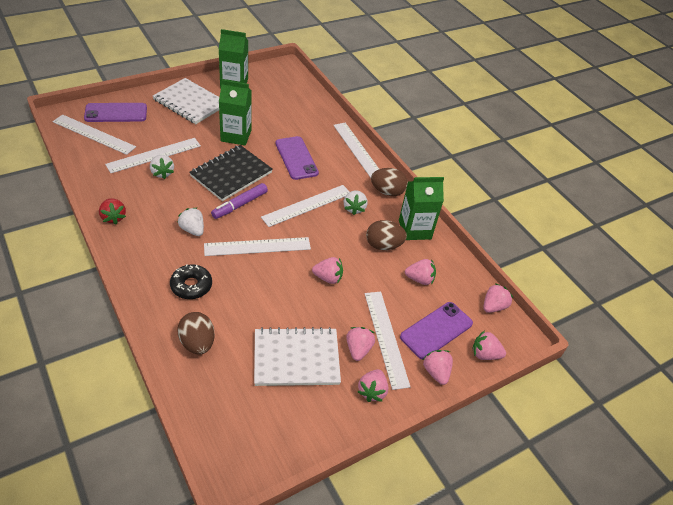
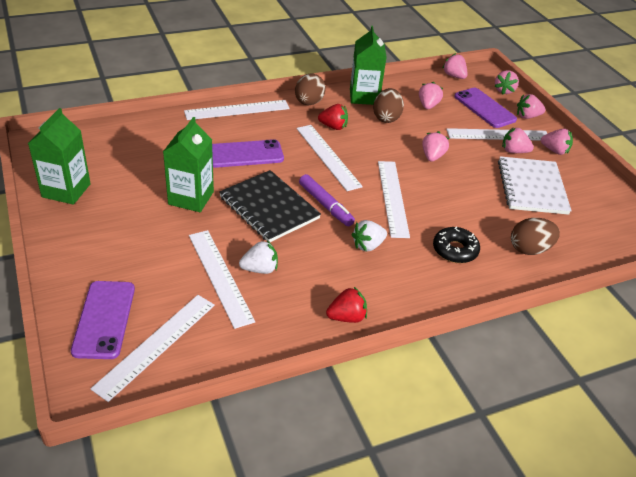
camera: 80 degrees left, 5 degrees down
(190, 103) = (101, 236): white notebook -> none
(354, 208) = (333, 127): white strawberry -> red strawberry

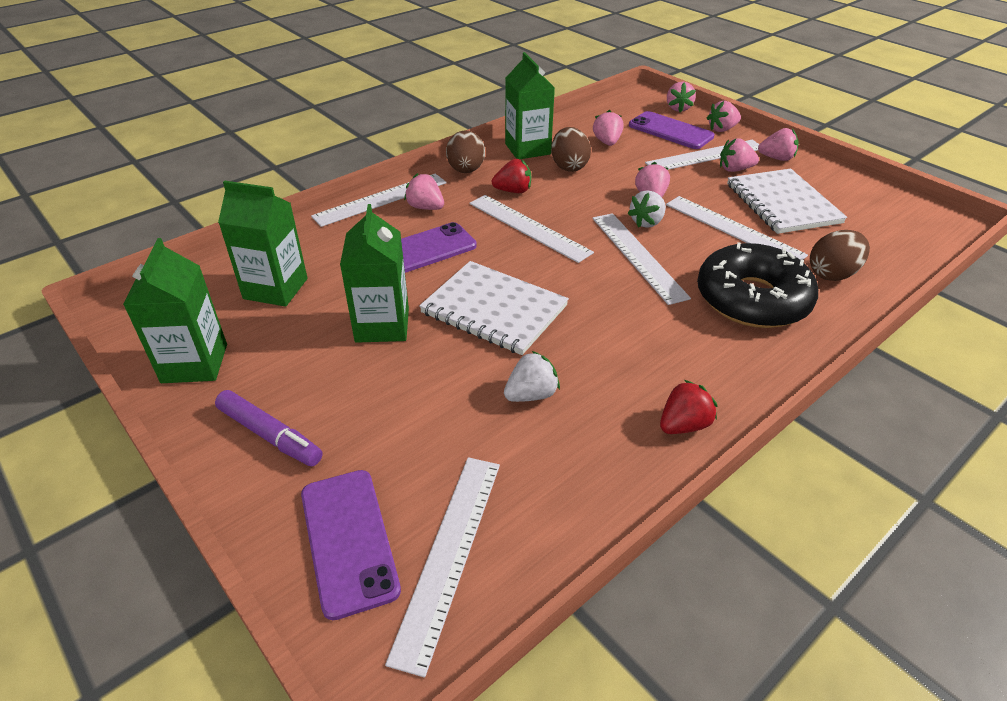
camera: 15 degrees left, 0 degrees up
(137, 155) = (275, 288): none -> green carton
(220, 276) = (483, 421): white ruler -> white ruler (733, 229)
(269, 208) = (494, 310): black notebook -> white notebook
(325, 205) = (563, 286): purple marker -> purple marker (270, 435)
(368, 245) = (647, 323): white strawberry -> white strawberry (647, 222)
(454, 76) = (614, 105): pink strawberry -> pink strawberry (425, 207)
(455, 250) = (752, 299): black donut -> black donut, size x1.83

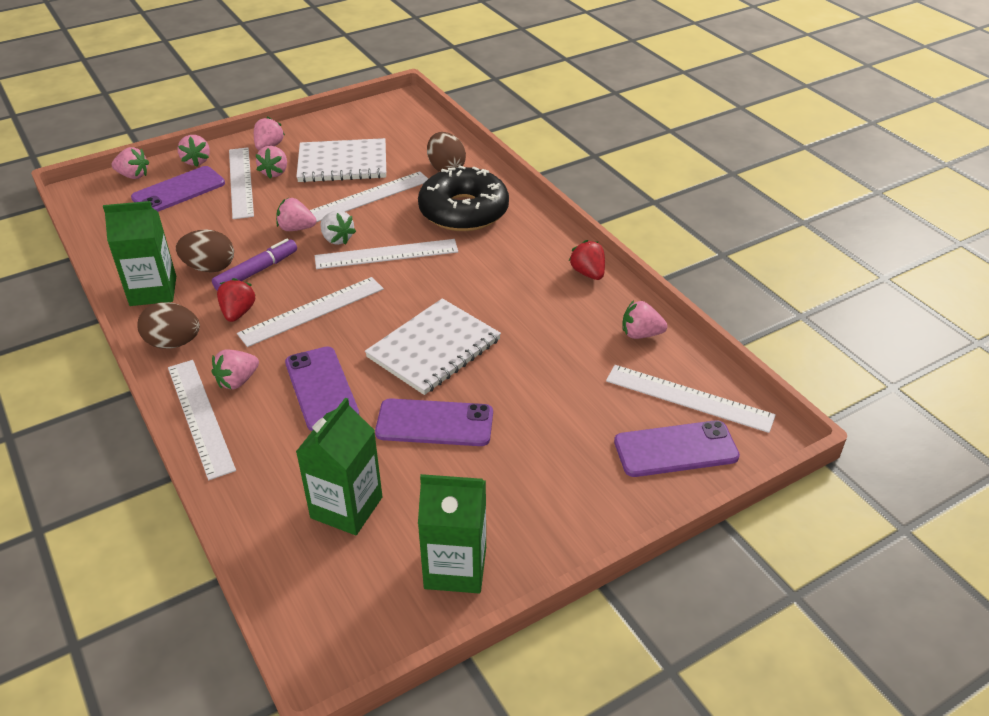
camera: 80 degrees left, 0 degrees up
(270, 435) = (564, 500): purple marker -> purple marker (256, 271)
(382, 325) = (434, 423): green carton -> purple phone
(531, 394) = (545, 340): white strawberry -> none
(607, 142) = (175, 234): pink strawberry -> pink strawberry (640, 334)

